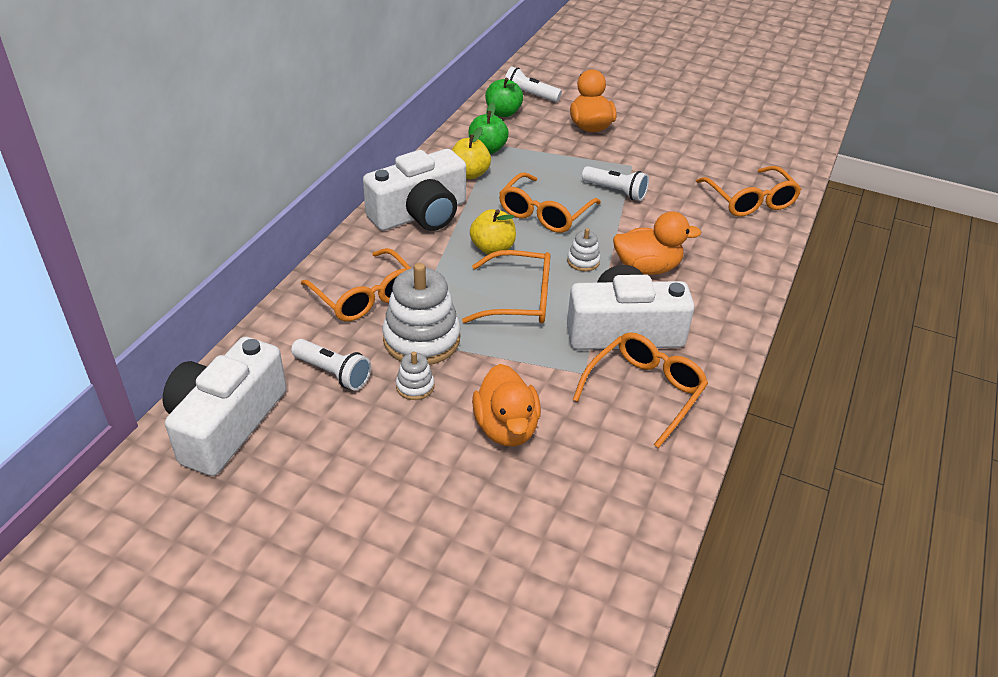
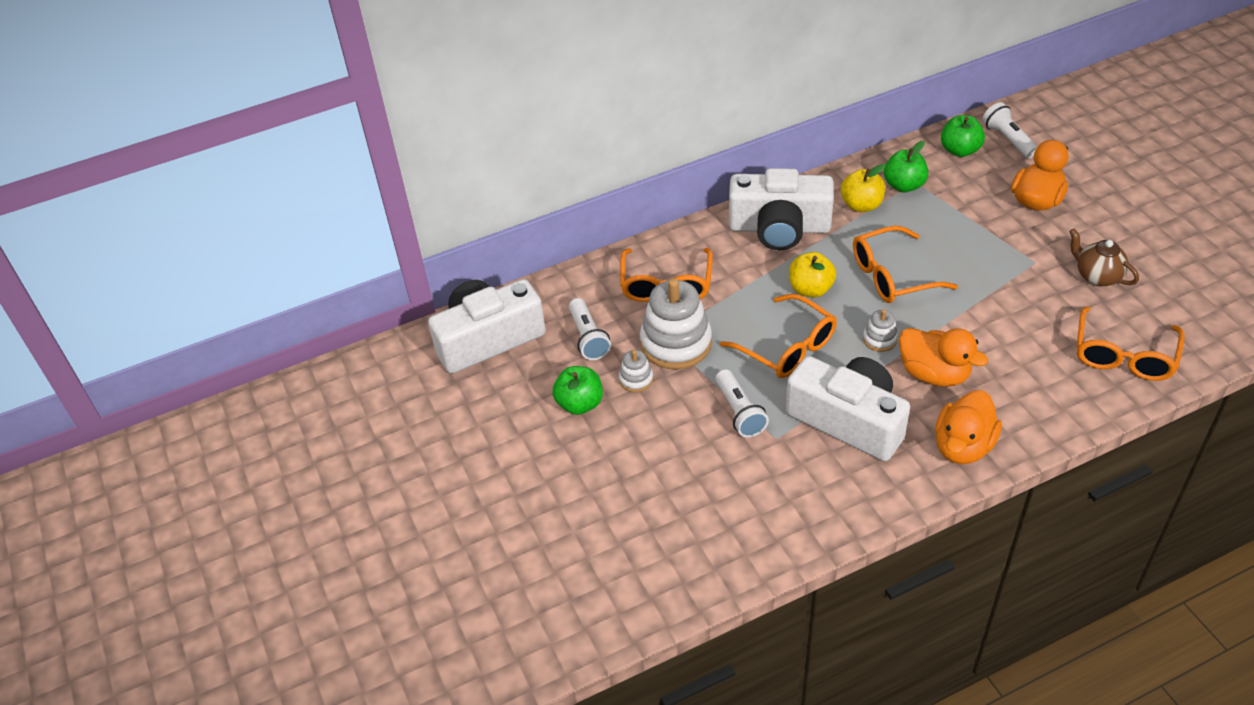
camera: 45 degrees right, 5 degrees up
(382, 434) = (580, 404): none -> green apple
(506, 428) = (671, 448): orange duck -> orange duck (963, 446)
(616, 191) = (987, 283): white flashlight -> white flashlight (739, 412)
(644, 392) = (810, 481): orange glasses -> none
(680, 159) = (1097, 276): none -> brown teapot

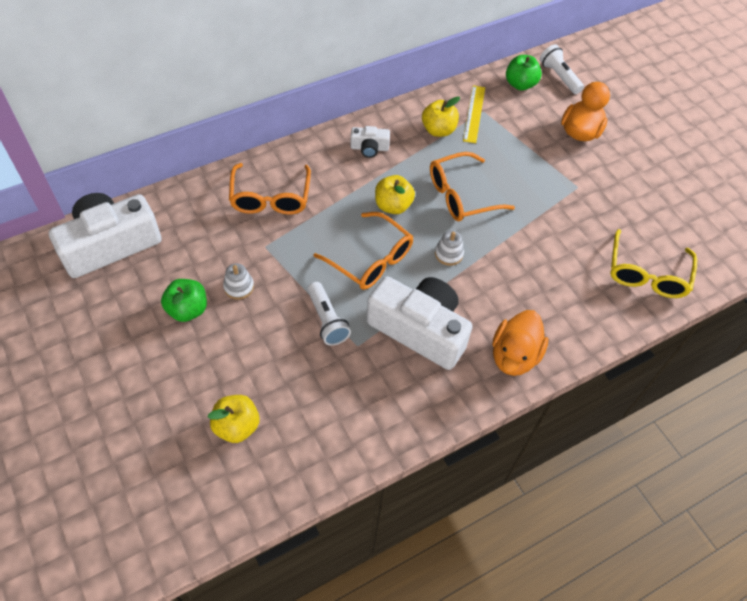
camera: 10 degrees left, 10 degrees up
(588, 338) = (199, 246): white flashlight -> none
(643, 522) = (237, 426): none -> yellow apple
(676, 343) = (275, 253): white stacking toy -> none
(779, 227) = (369, 148): white camera -> white camera, size x0.45
(904, 185) = (474, 114): green apple -> yellow ruler
(934, 374) = (492, 287): orange duck -> none
(1097, 276) = (627, 201): brown teapot -> none
(1124, 355) = (647, 274): orange glasses -> yellow glasses

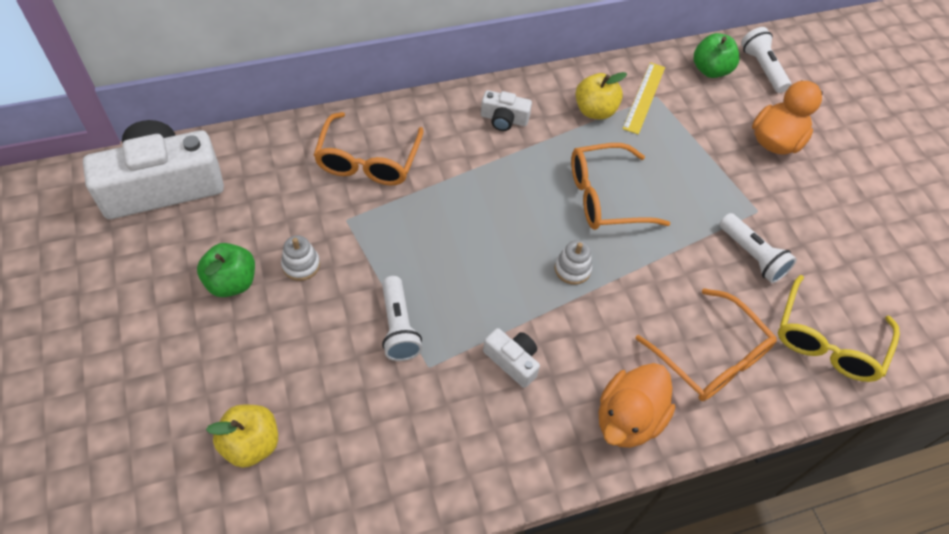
camera: 10 degrees right, 0 degrees up
(370, 259) = (472, 259): orange glasses -> orange glasses (711, 357)
(393, 206) = (516, 195): yellow apple -> none
(419, 330) = (512, 361): white camera -> white camera, size x0.45
(580, 221) = (752, 256): none -> white flashlight

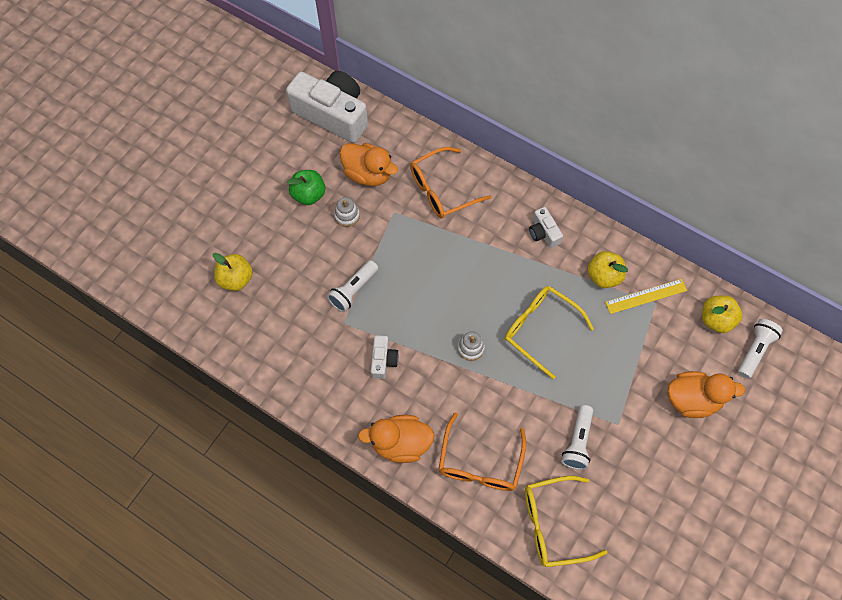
camera: 55 degrees right, 10 degrees up
(274, 208) = (368, 174): none -> orange duck
(605, 197) = (540, 329): orange glasses -> yellow glasses
(710, 70) = (716, 319): green apple -> yellow apple

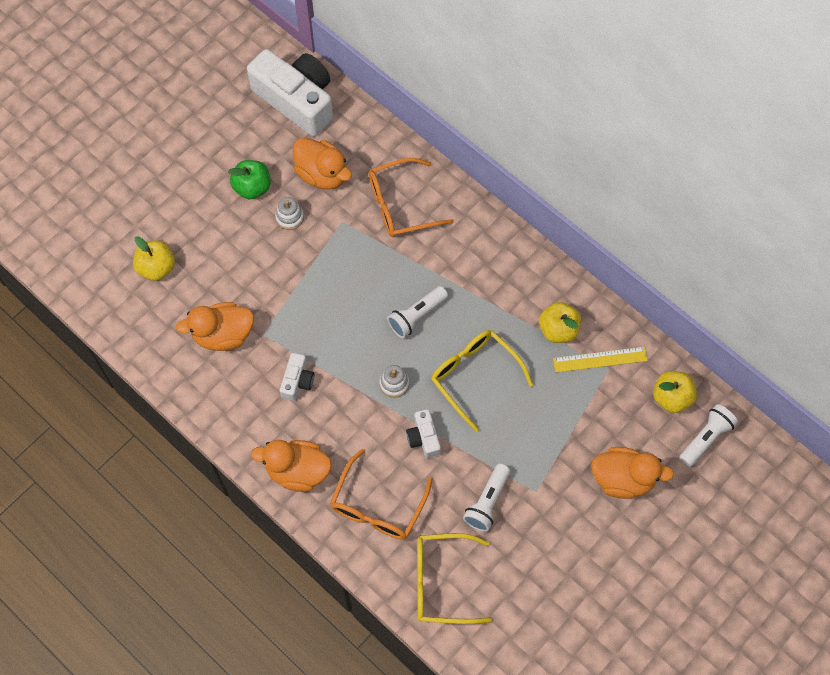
camera: 10 degrees right, 0 degrees up
(307, 329) = (223, 335): none -> orange duck
(353, 290) = (280, 301): white flashlight -> white flashlight (416, 316)
(543, 232) = (502, 271): white camera -> white camera (423, 438)

